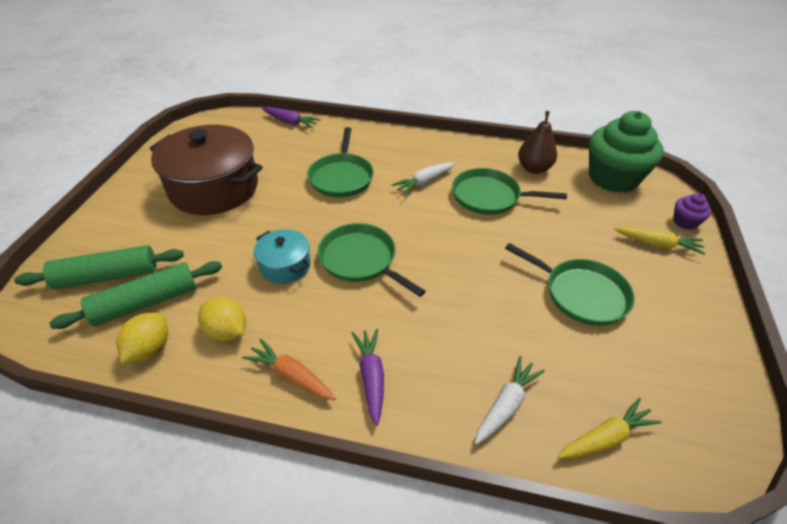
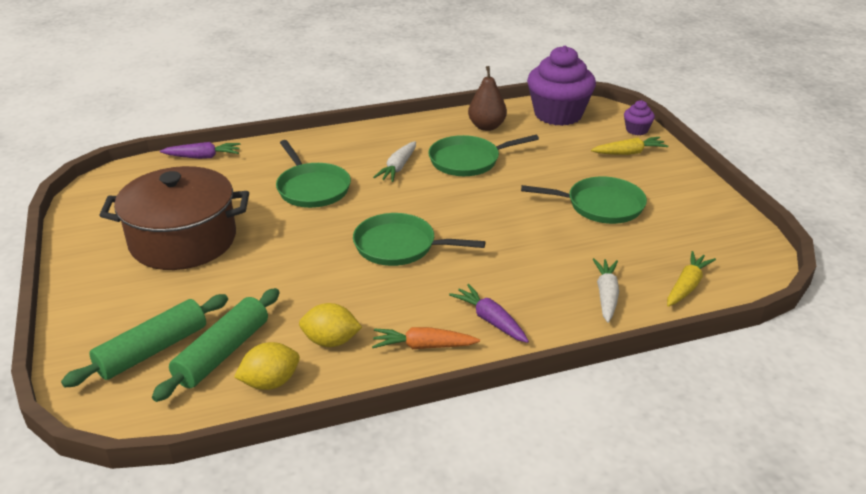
camera: 30 degrees left, 10 degrees down
(150, 349) = (270, 382): yellow lemon -> yellow lemon turned 75 degrees clockwise
(285, 266) = (332, 275): turquoise pot -> none
(613, 178) = (558, 114): green cupcake -> purple cupcake

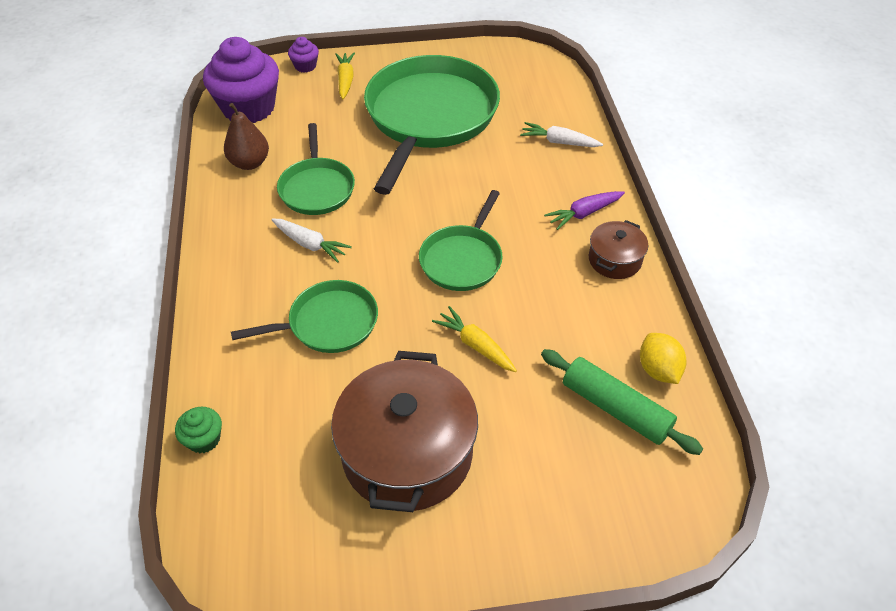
camera: 80 degrees left, 15 degrees up
(152, 350) = (607, 471): green rolling pin -> none
(203, 157) = (204, 439): purple carrot -> green cupcake
(331, 341) = (604, 322): yellow lemon -> none
(423, 346) = (614, 260): orange carrot -> brown pot
(601, 205) = (429, 116): green pan -> green pan, size x1.91
(687, 286) = (553, 98): yellow carrot -> yellow carrot (475, 345)

